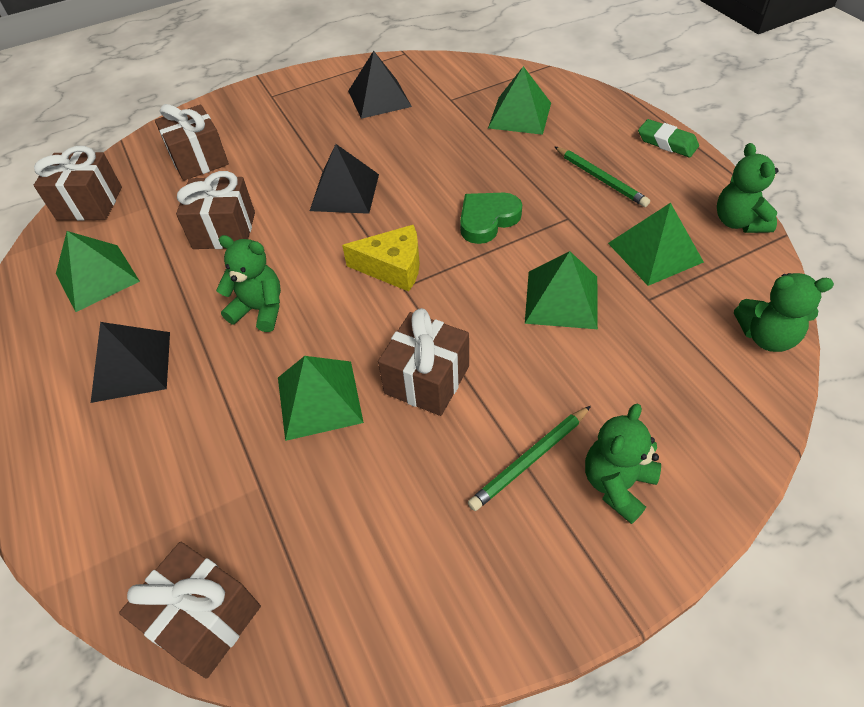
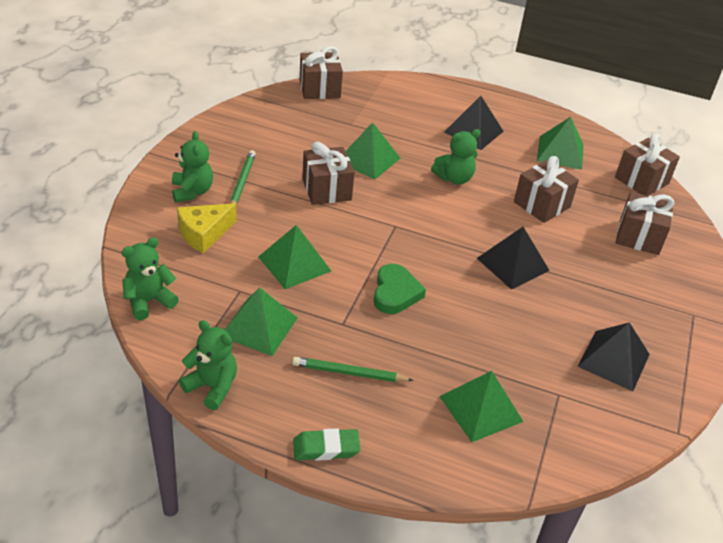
camera: 130 degrees right, 10 degrees down
(393, 267) = (415, 233): yellow cheese -> yellow cheese (204, 234)

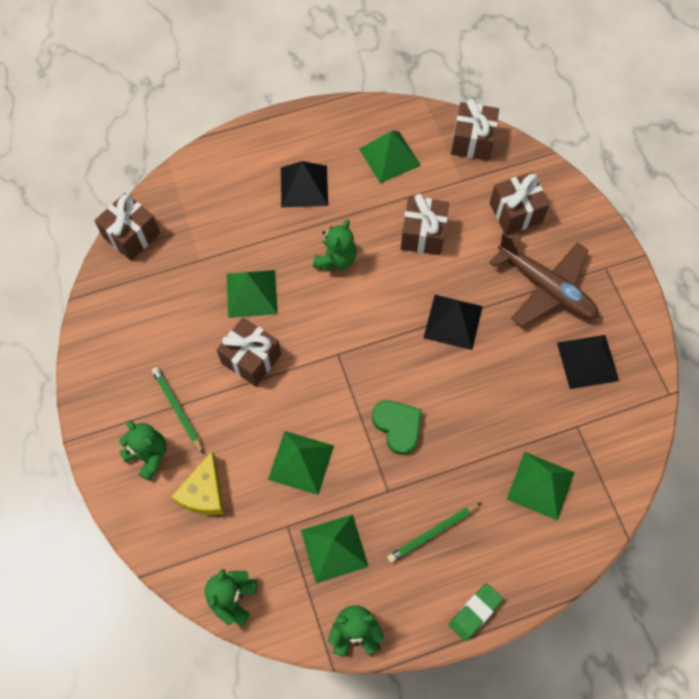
camera: 35 degrees left, 25 degrees up
(621, 293) = (546, 287): none -> brown plane

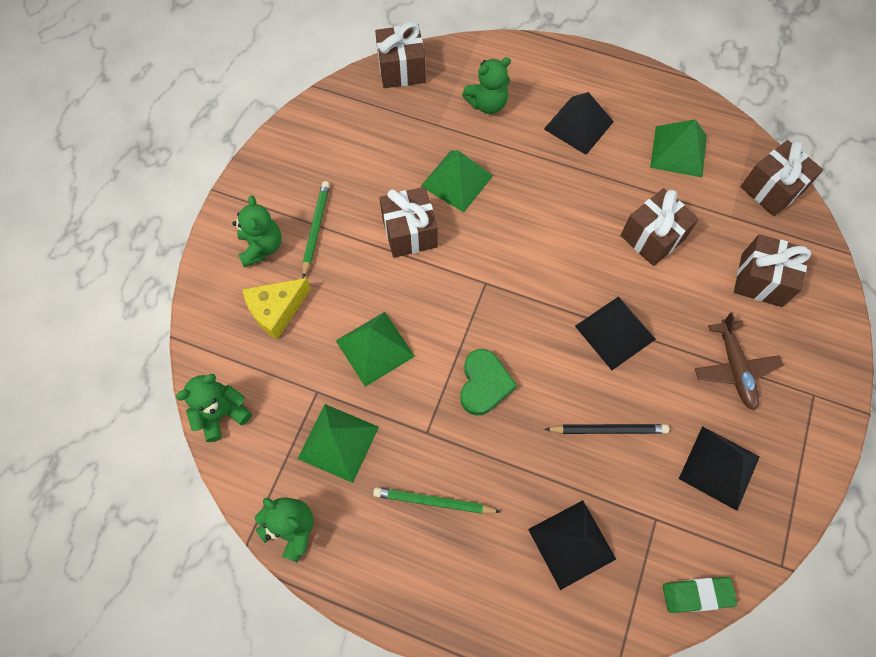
camera: 40 degrees right, 0 degrees up
(336, 259) = (553, 203): green teddy bear -> green teddy bear (487, 104)
(475, 612) = (409, 605): green eraser -> green eraser (697, 595)
(502, 392) = (608, 429): none -> black pencil
(540, 485) = (571, 544): green pyramid -> black pyramid
(546, 287) = (734, 368): brown plane -> brown plane, size x0.66

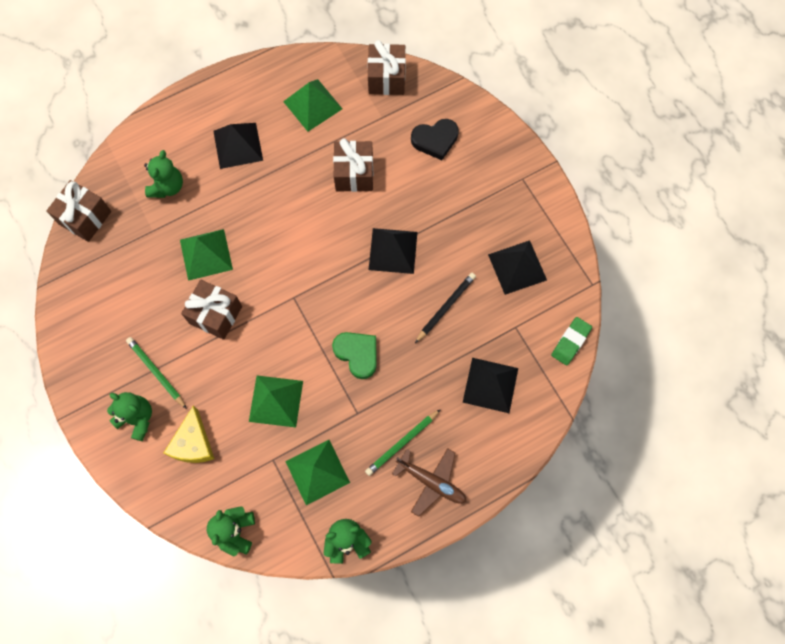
camera: 50 degrees left, 5 degrees up
(734, 368) = (472, 205): brown plane -> brown plane (431, 482)
(761, 280) = (435, 140): brown gift -> black heart

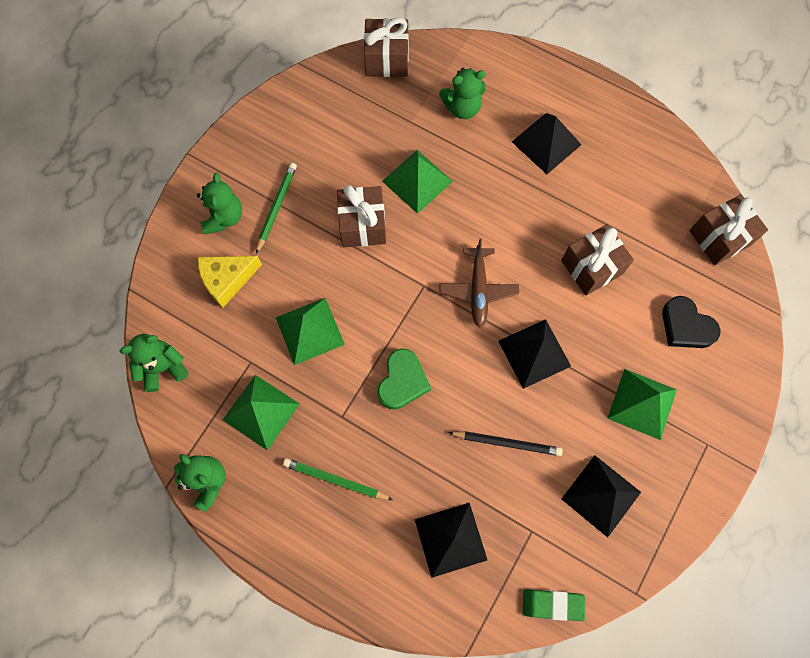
camera: 60 degrees right, 0 degrees up
(312, 105) = (637, 185): green pyramid -> green pyramid (642, 404)
(431, 482) = (311, 534): brown plane -> brown plane (478, 290)

